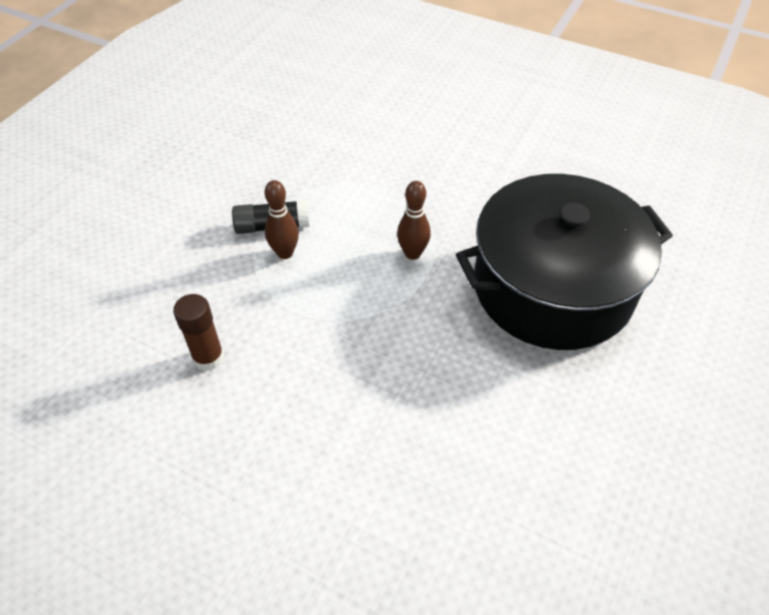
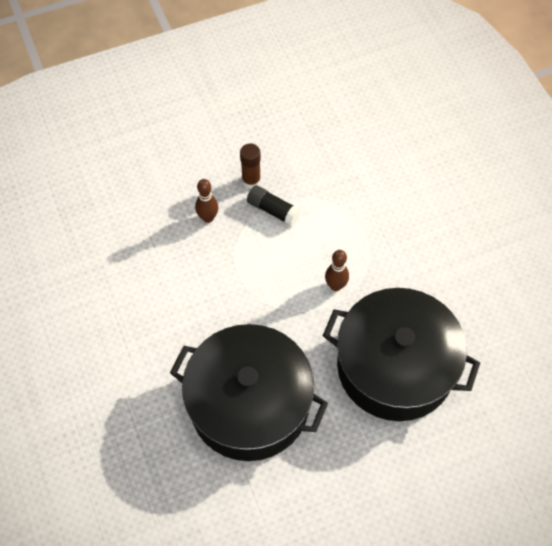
camera: 40 degrees right, 10 degrees up
(208, 357) = (175, 270): brown glue stick -> brown glue stick (251, 181)
(285, 253) = (265, 234): brown bowling pin -> brown bowling pin (208, 218)
(444, 440) = (249, 404): none -> black pot

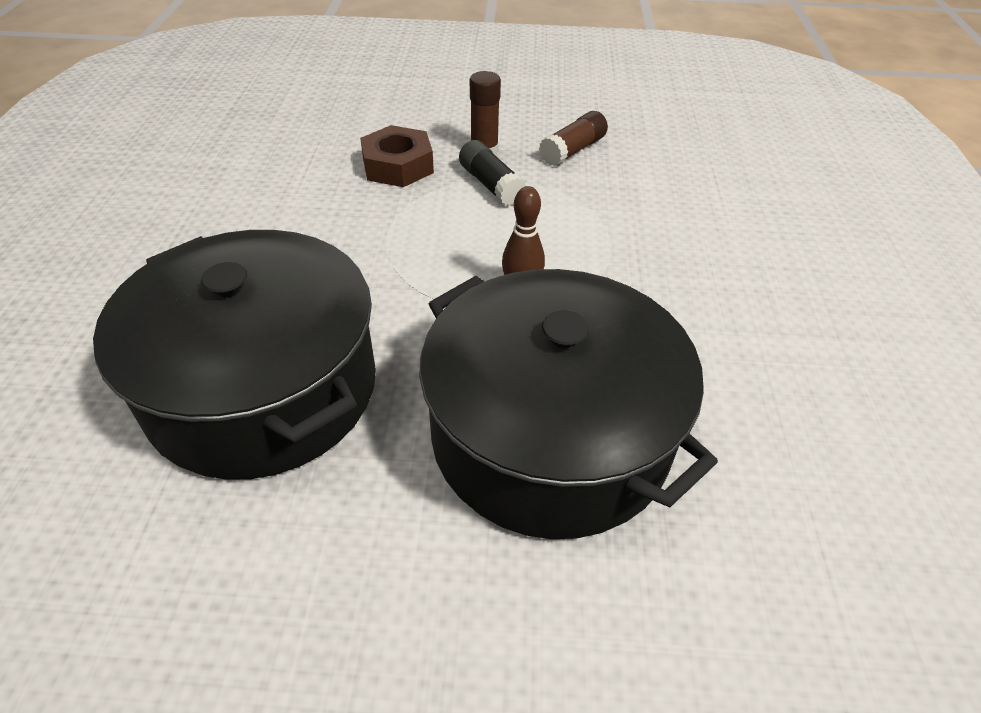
camera: 25 degrees right, 15 degrees down
(208, 218) = (398, 166): brown bowling pin -> brown nut
(304, 157) = (572, 150): none -> brown glue stick

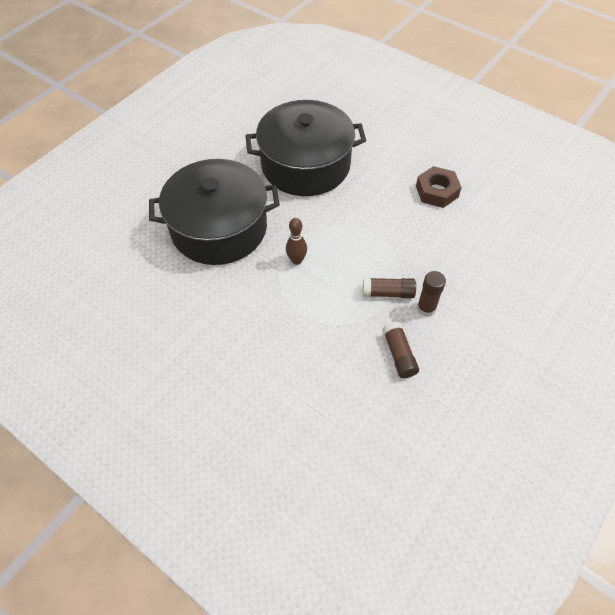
camera: 125 degrees right, 10 degrees up
(398, 166) = (433, 261): brown nut -> brown nut (437, 191)
(491, 185) = (388, 293): black glue stick -> brown glue stick

